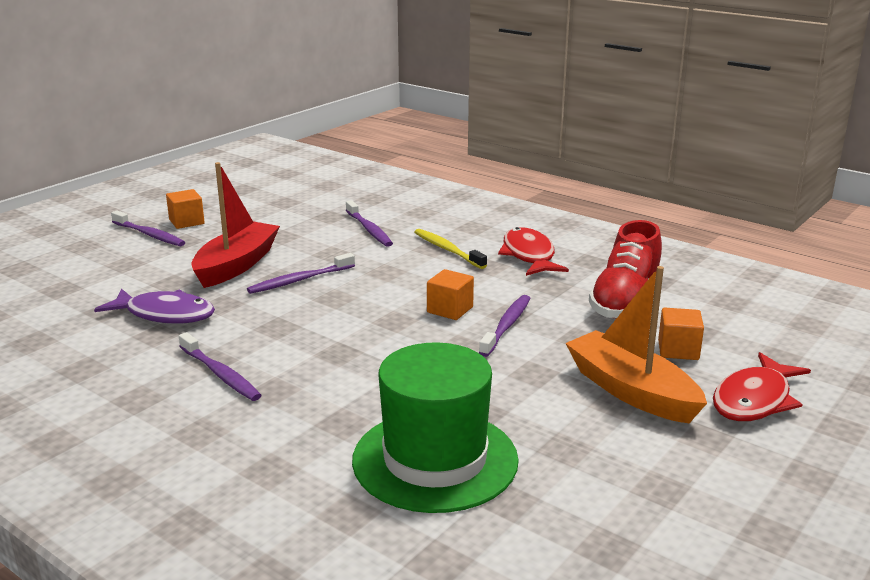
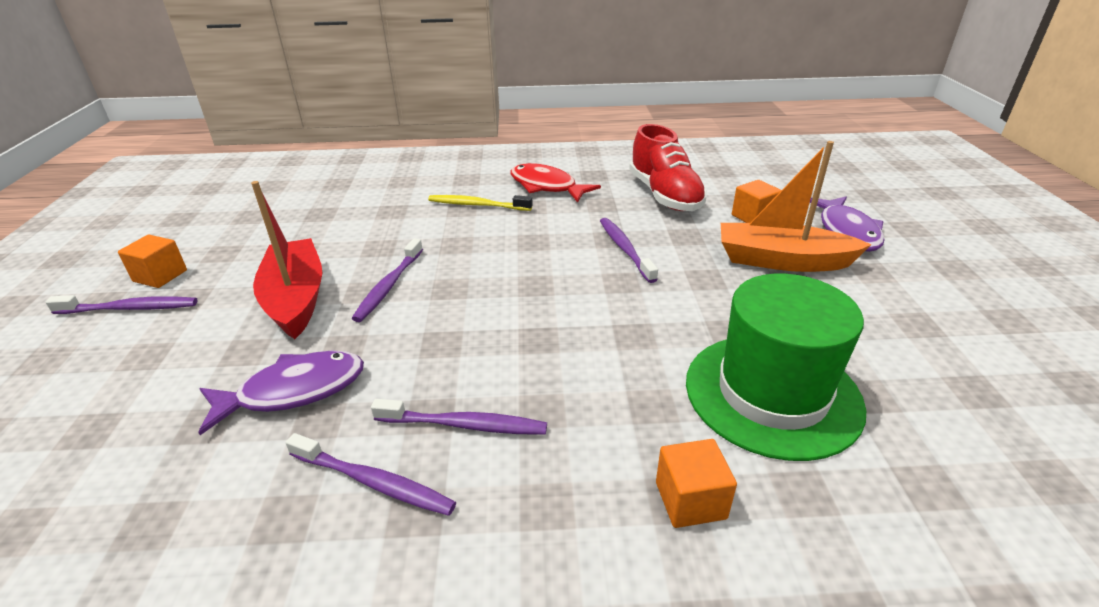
camera: 40 degrees left, 10 degrees up
(369, 229) = (380, 212): purple toothbrush -> purple toothbrush (374, 482)
(450, 310) = (563, 255): orange cube -> orange cube (690, 500)
(754, 400) = (847, 232): red fish -> purple fish

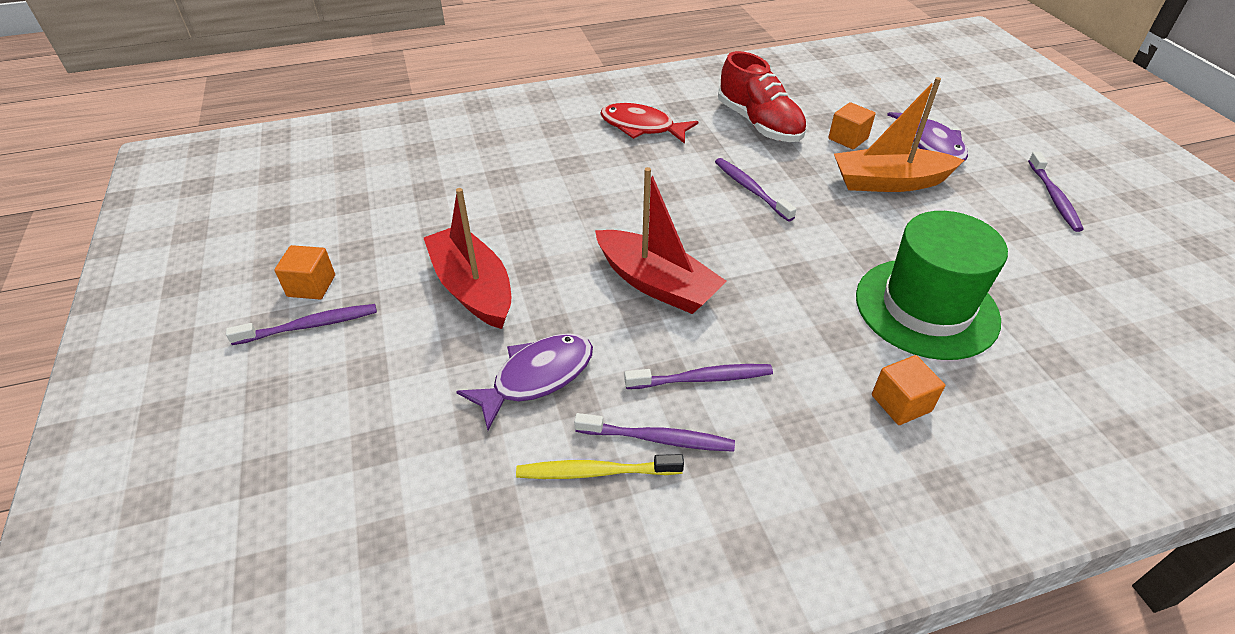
camera: 15 degrees left, 10 degrees up
(389, 286) = (554, 261): purple toothbrush -> purple toothbrush (1053, 197)
(475, 321) = (656, 283): none -> red boat
(477, 205) = (585, 158): yellow toothbrush -> yellow toothbrush (595, 472)

